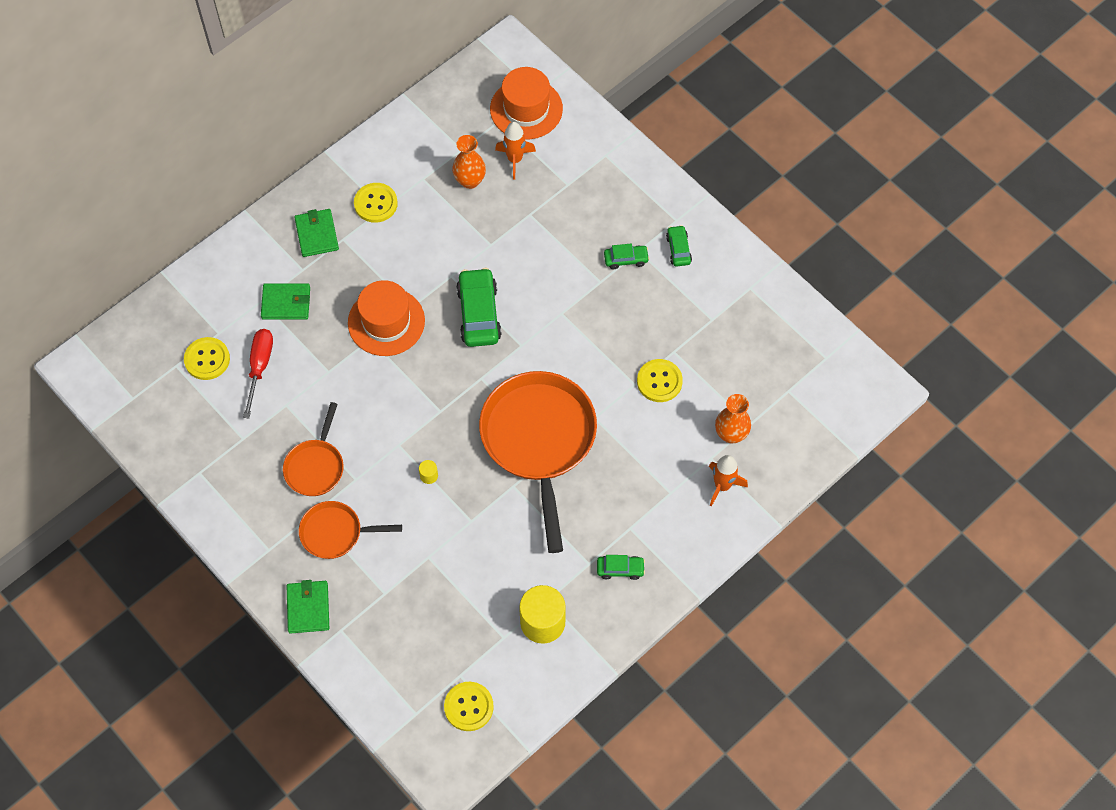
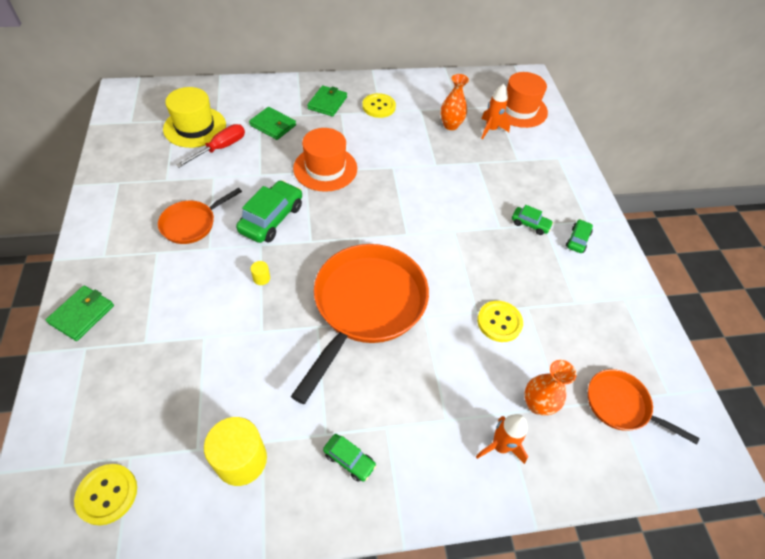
camera: 30 degrees right, 10 degrees down
(207, 359) = (195, 127): yellow button -> yellow hat
(335, 533) = (158, 274): orange pan -> orange pan (621, 405)
(479, 314) = (393, 198): green car -> green car (272, 218)

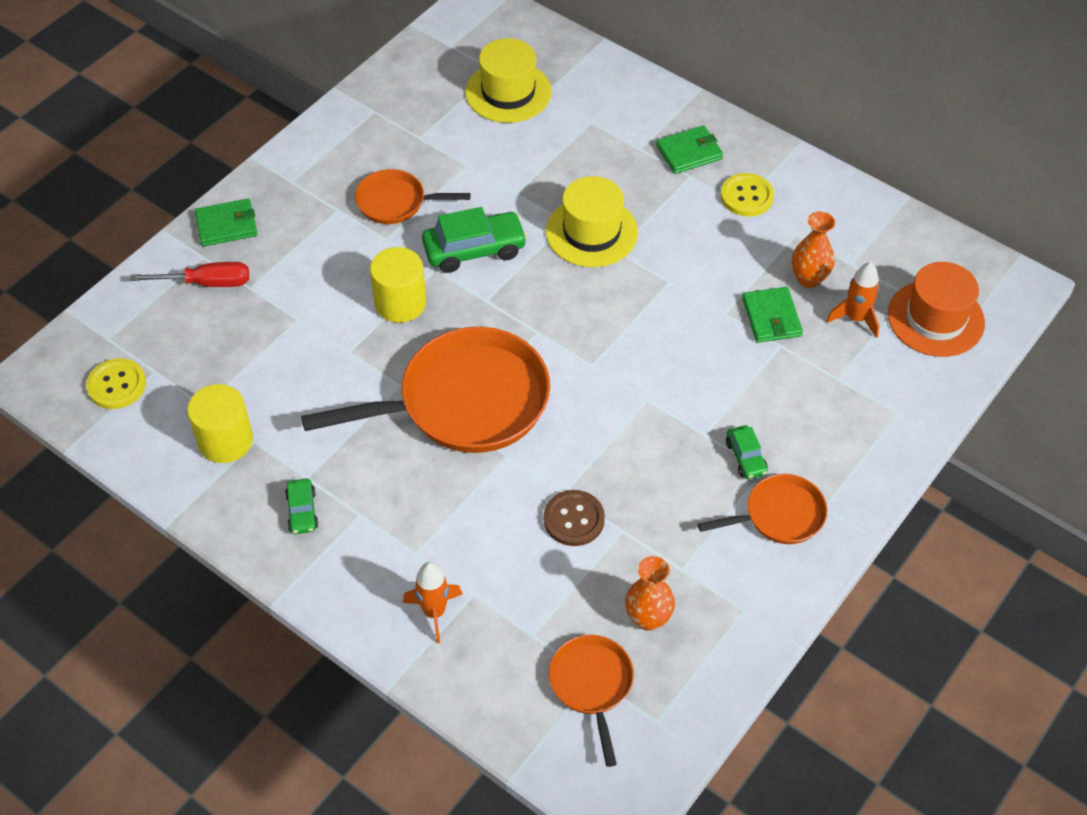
camera: 50 degrees right, 0 degrees up
(220, 148) = (508, 135): red screwdriver -> red screwdriver (207, 283)
(261, 278) = (400, 303): yellow cylinder -> yellow cylinder, size x2.40
(273, 125) = (593, 142): green wallet -> green wallet (771, 317)
(325, 168) = (591, 232): orange hat -> yellow hat
(499, 322) = (574, 519): yellow button -> brown button
(537, 404) = (512, 613): orange vase -> orange vase (648, 618)
(577, 240) = (779, 515): green car -> orange pan

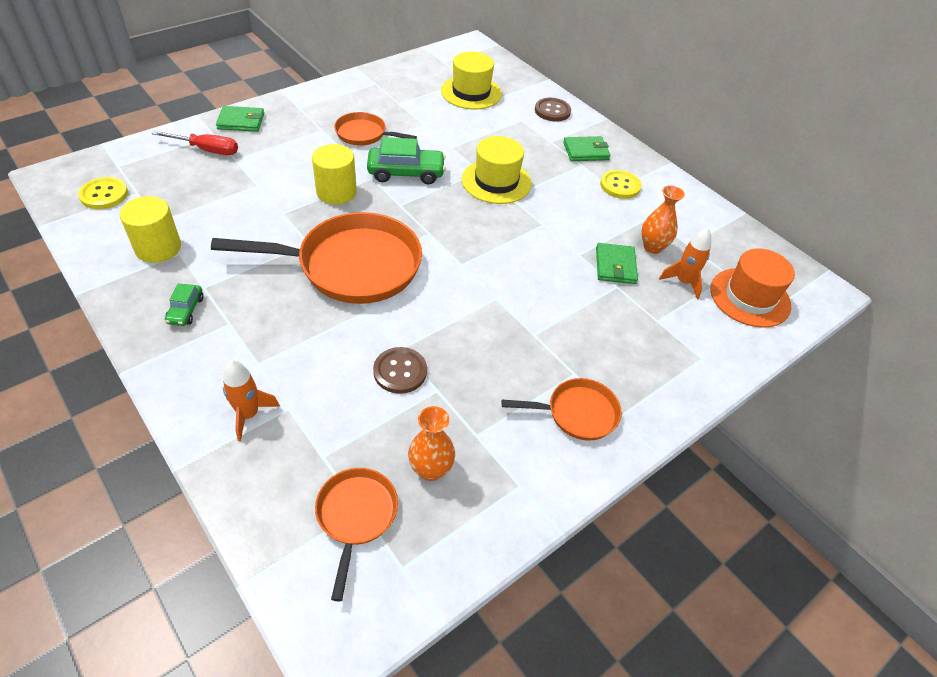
camera: 10 degrees right, 5 degrees down
(626, 95) = (552, 111): none -> brown button
(746, 457) = (562, 360): green car -> none

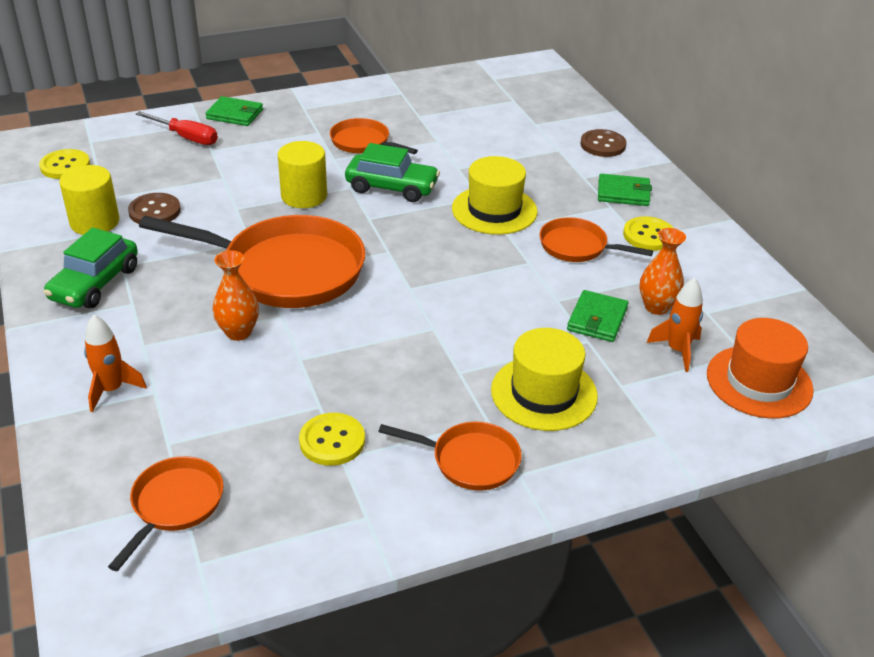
camera: 20 degrees right, 10 degrees down
(186, 310) = (95, 283): green car -> green car, size x1.86
(400, 371) = (288, 380): brown button -> brown button (155, 211)
(430, 469) = (274, 479): orange vase -> orange vase (238, 332)
(462, 421) = (332, 441): none -> yellow button
(471, 92) = (510, 114): yellow hat -> yellow hat (544, 393)
(573, 204) = (577, 247): none -> orange pan

